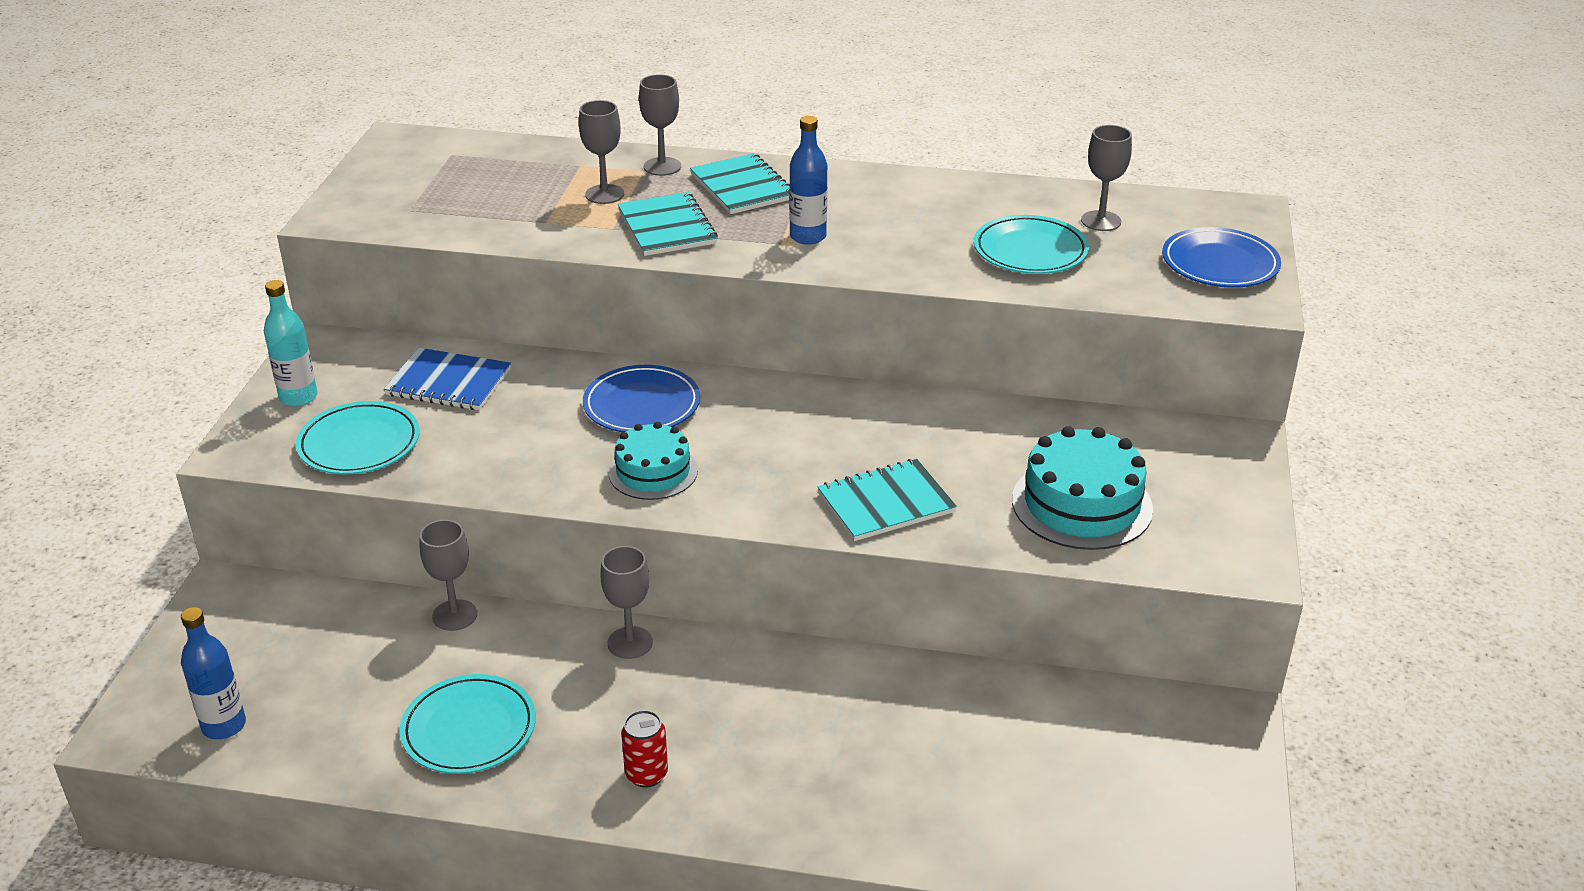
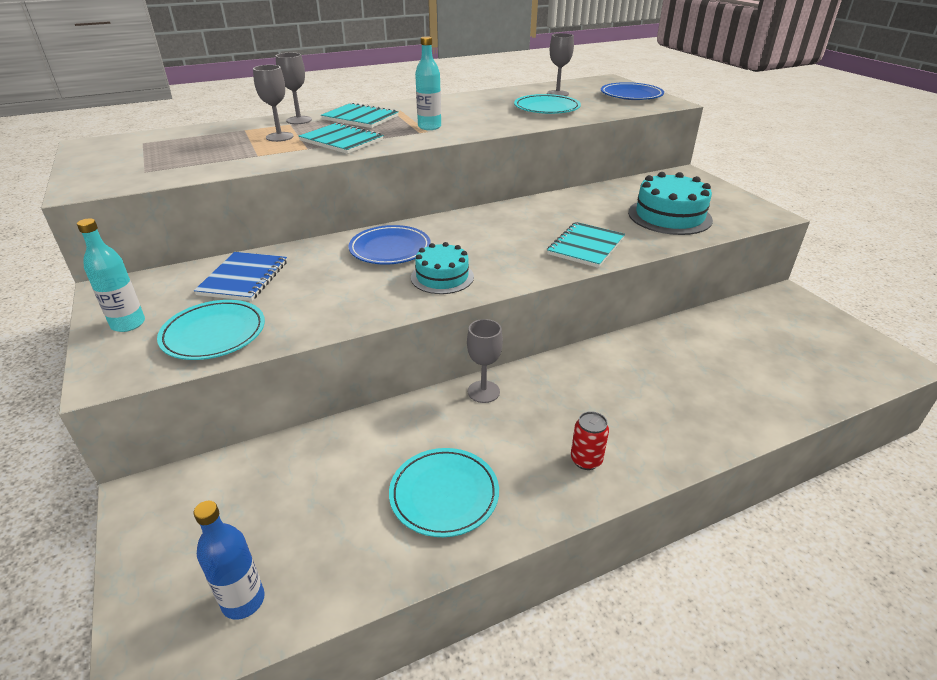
camera: 35 degrees left, 0 degrees up
(449, 382) = (243, 278): blue notebook -> blue notebook turned 60 degrees counterclockwise
(455, 615) = (352, 428): grey goblet -> none
(808, 236) = (429, 127): blue bottle -> turquoise bottle

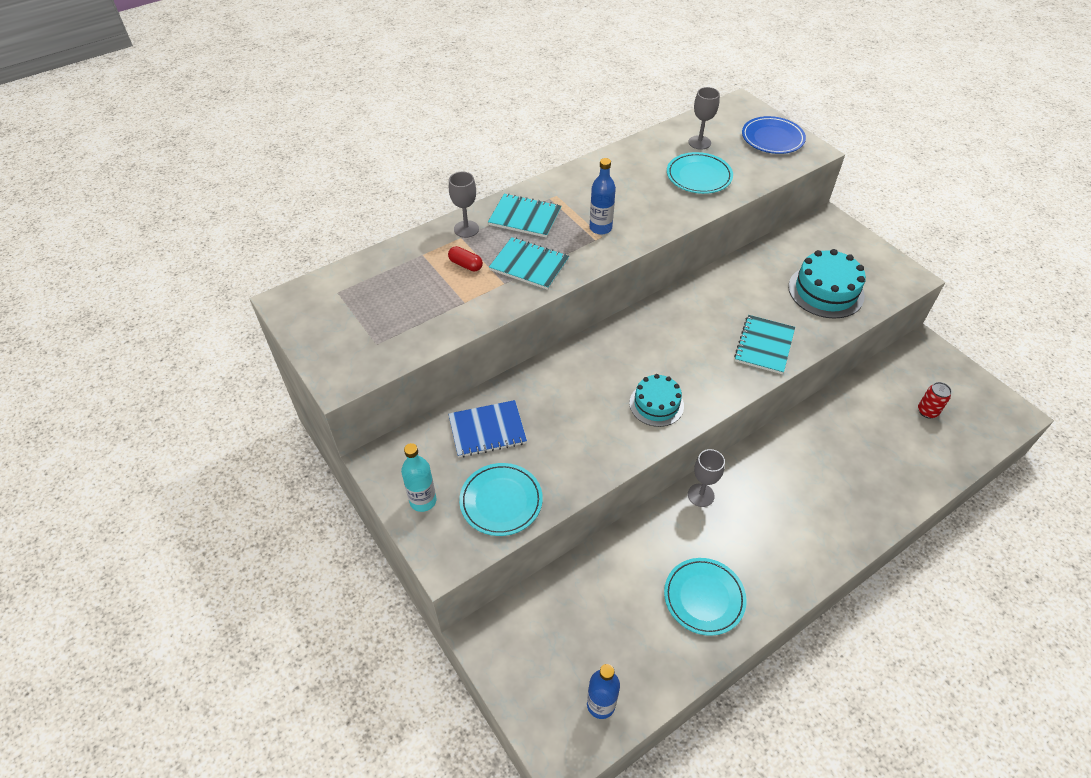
camera: 10 degrees left, 15 degrees up
(243, 278) = (487, 430): blue notebook -> blue notebook turned 75 degrees clockwise
(279, 137) = (465, 265): grey goblet -> red capsule
(390, 249) = (596, 372): blue plate -> none
(429, 127) = (600, 228): turquoise bottle -> blue bottle
(586, 460) = (797, 550): red can -> red can (927, 411)

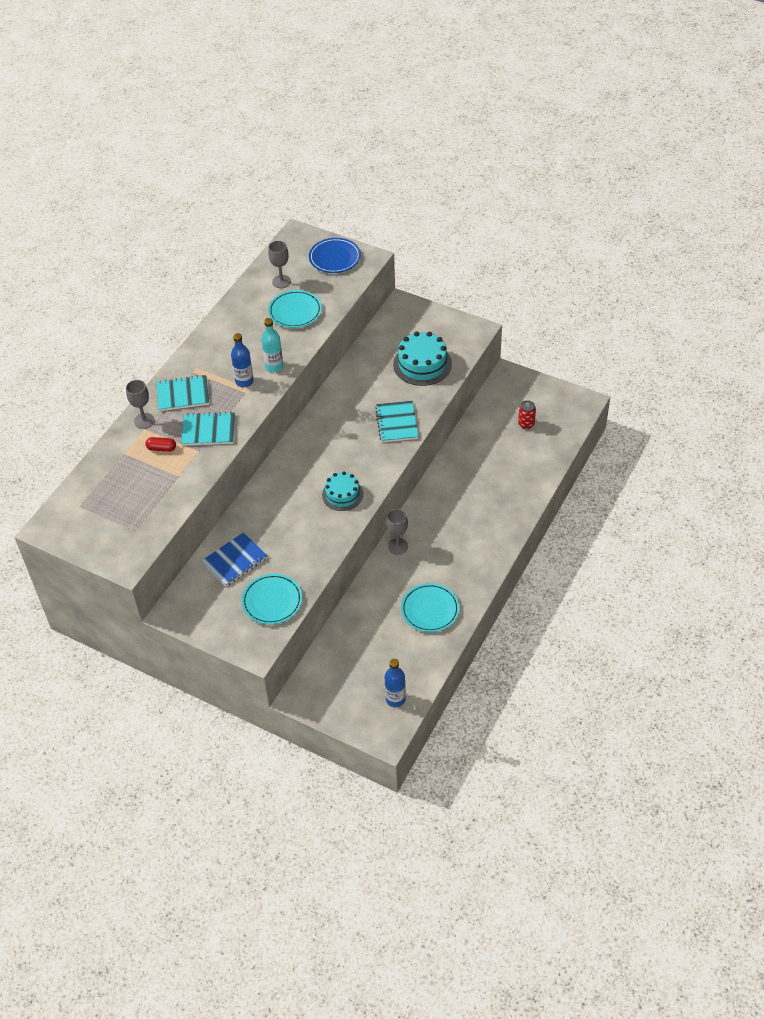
camera: 25 degrees left, 0 degrees up
(423, 501) = (219, 623): turquoise bottle -> turquoise bottle (274, 366)

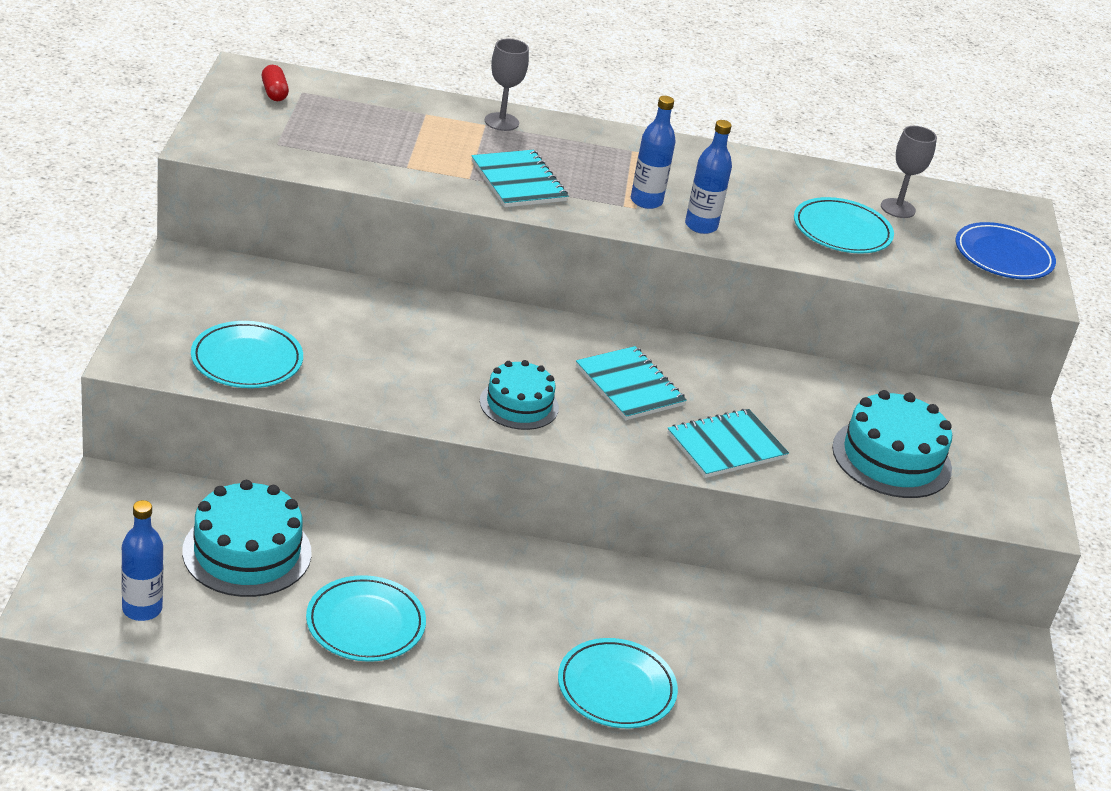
camera: 60 degrees right, 15 degrees down
(161, 448) = (455, 144): red capsule -> red capsule (274, 92)
(183, 394) = (578, 148): turquoise notebook -> turquoise notebook (629, 386)
(235, 560) = (316, 308): blue notebook -> none
(274, 366) = (701, 226): turquoise bottle -> blue bottle
(366, 647) = (247, 552): none -> turquoise cake
(398, 546) = (494, 555): grey goblet -> none
(495, 525) = (616, 688): none -> turquoise plate
(526, 424) = (904, 695): red can -> none

